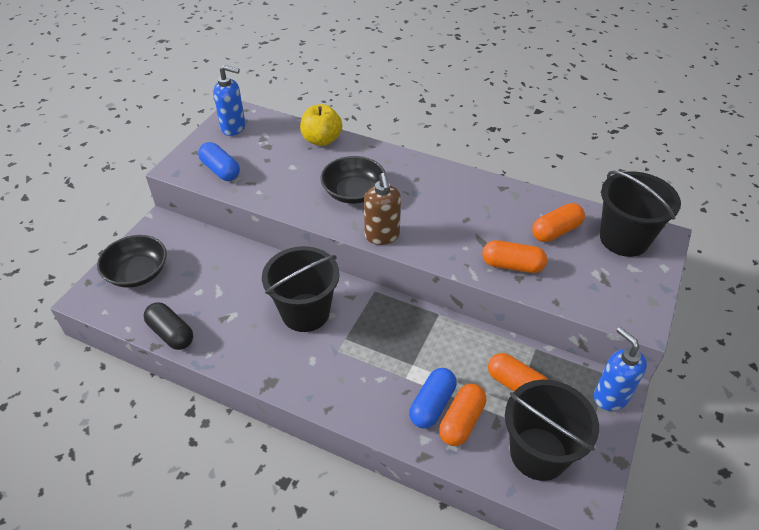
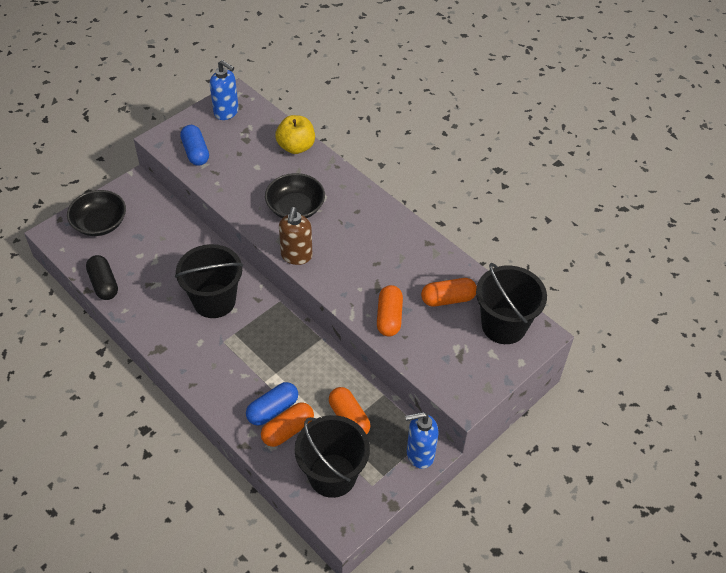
camera: 20 degrees right, 5 degrees up
(512, 265) = (389, 317): orange capsule -> orange capsule turned 60 degrees clockwise
(610, 396) = (419, 454): blue soap dispenser -> blue soap dispenser turned 90 degrees counterclockwise

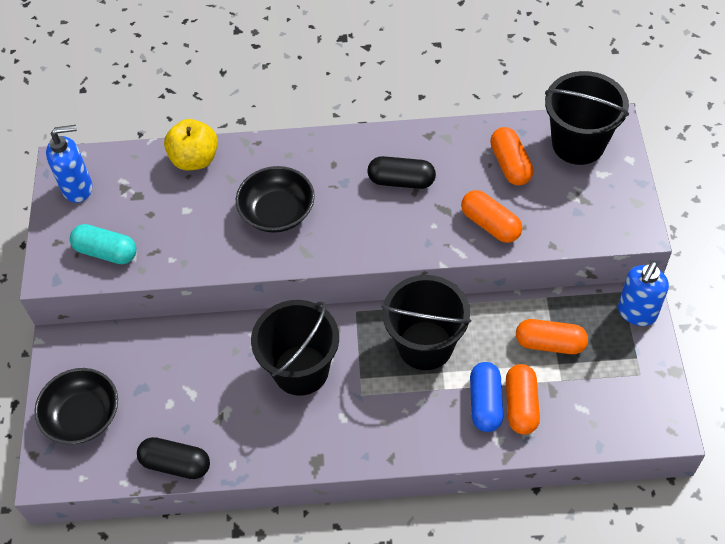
camera: 45 degrees left, 5 degrees up
(195, 152) = (106, 252): blue capsule -> turquoise capsule
(296, 256) = (342, 251): brown soap dispenser -> none
(332, 475) = (604, 400): black bucket -> black bucket (425, 345)
(377, 251) = (401, 181): none -> black capsule
(448, 299) = (510, 164): orange capsule -> orange capsule turned 45 degrees counterclockwise

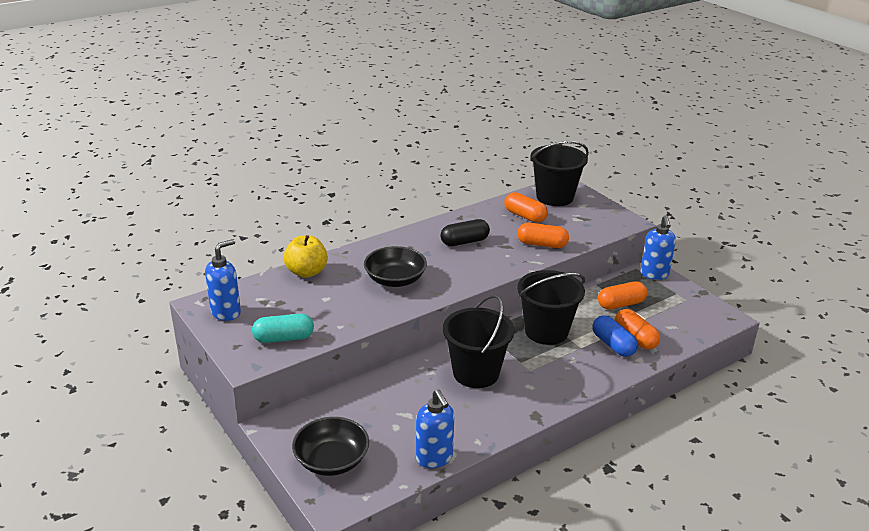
camera: 35 degrees left, 25 degrees down
(176, 464) = (434, 458): black capsule -> blue soap dispenser

